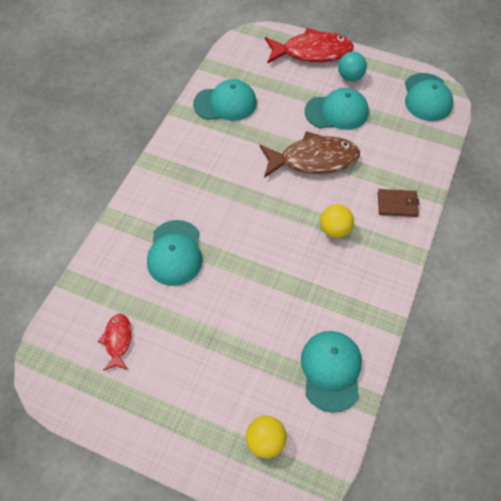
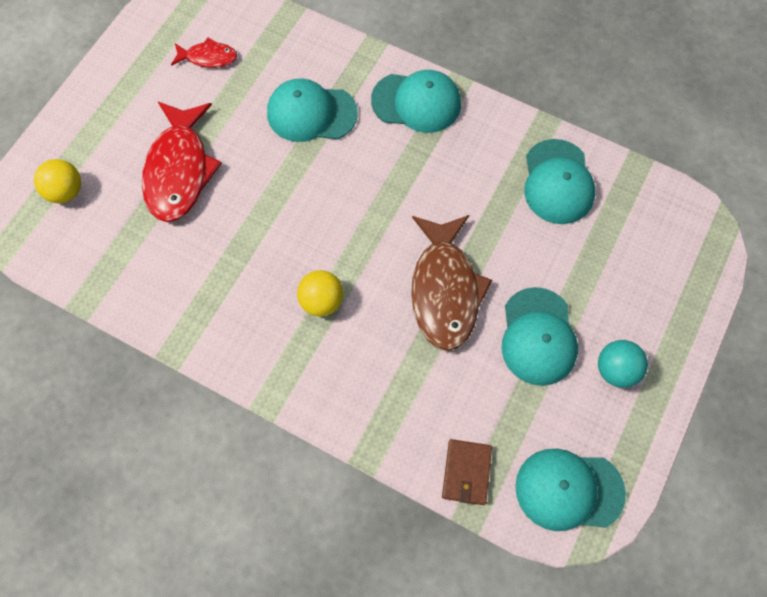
camera: 95 degrees right, 10 degrees up
(312, 52) = (673, 317): red fish -> red fish (179, 170)
(331, 370) = (128, 268): turquoise cap -> turquoise cap (416, 102)
(397, 204) = (355, 393): brown wallet -> brown wallet (466, 472)

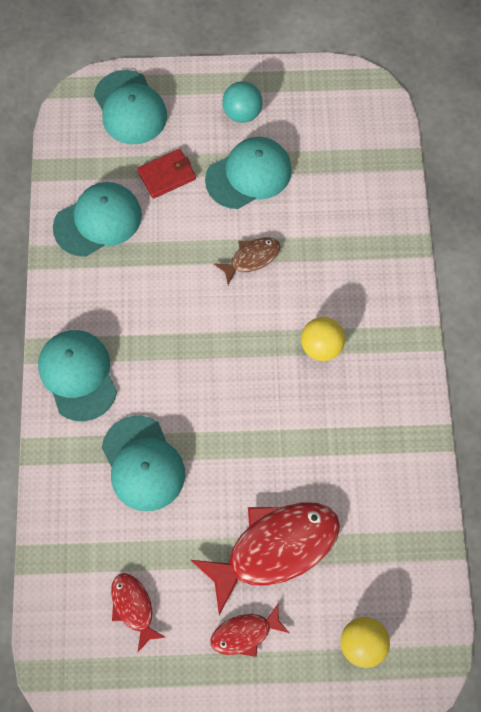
camera: 120 degrees left, 0 degrees up
(135, 118) = (245, 633): none -> red fish
(445, 290) = (251, 258): brown fish -> brown fish, size x0.50
(466, 472) = (385, 174): brown wallet -> none
(569, 490) = (352, 106): turquoise cap -> turquoise cap (130, 108)
(577, 262) = (167, 175): none -> red wallet

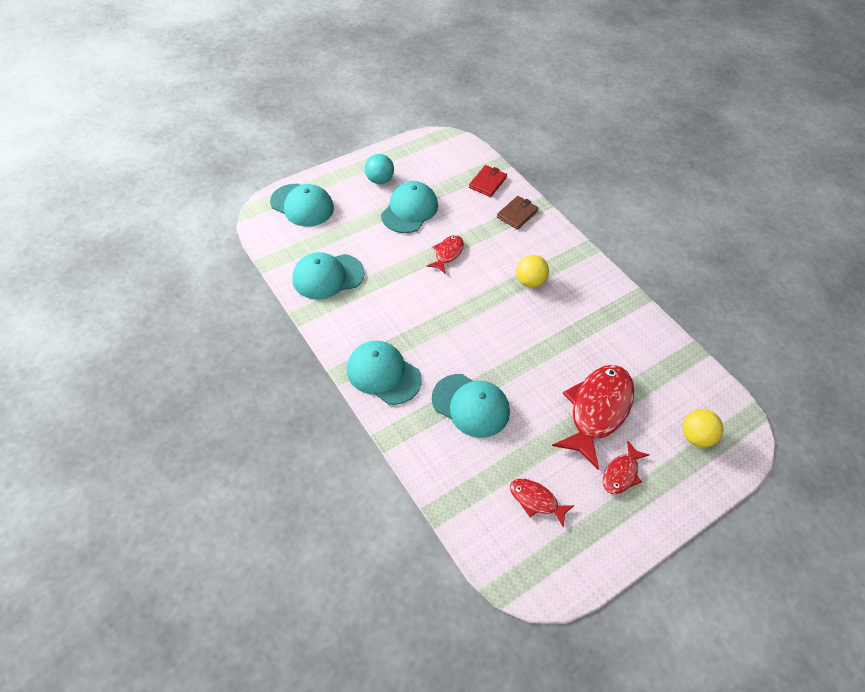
camera: 35 degrees left, 15 degrees down
(98, 221) = (328, 276): turquoise cap -> turquoise cap turned 135 degrees counterclockwise
(167, 175) = (356, 232): red wallet -> red wallet (487, 182)
(251, 258) = (447, 254): brown fish -> red fish
(376, 245) = (517, 214): none -> brown wallet

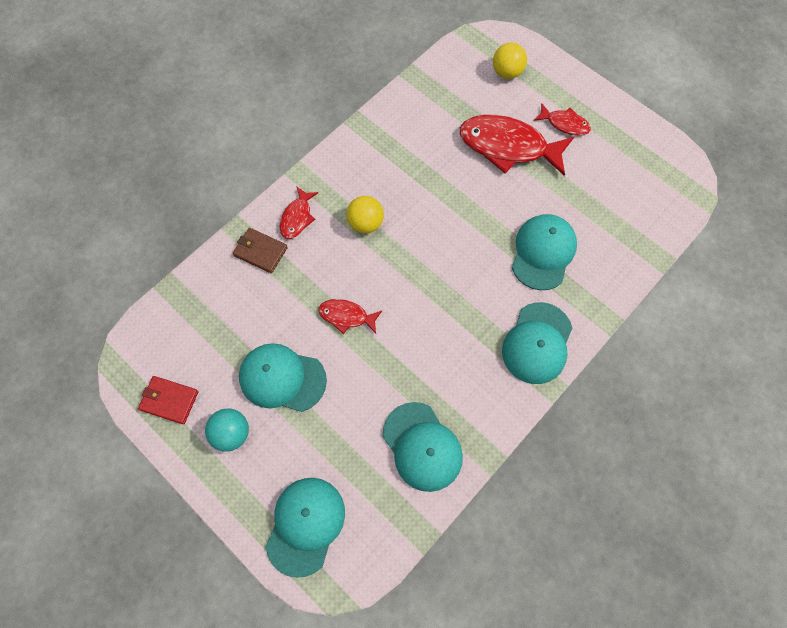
camera: 100 degrees left, 15 degrees up
(487, 182) = (209, 294): red wallet -> red wallet (169, 400)
(536, 500) = (617, 184): red fish -> red fish (297, 217)

